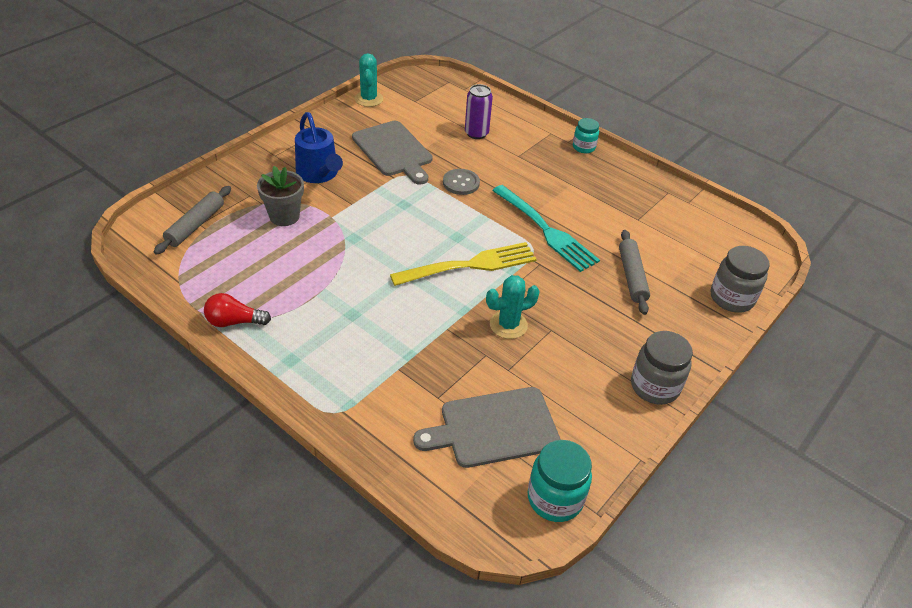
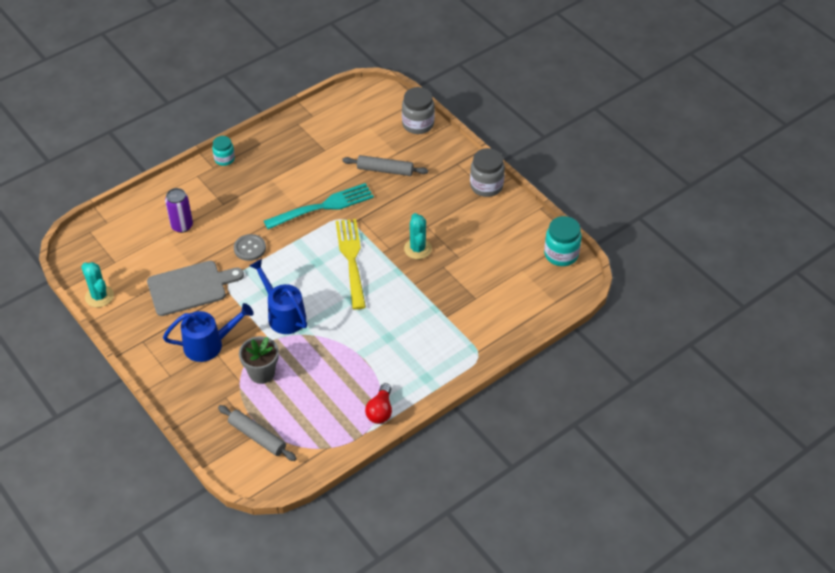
camera: 75 degrees left, 5 degrees up
(369, 99) = (99, 296): turquoise cactus -> turquoise cactus turned 45 degrees clockwise
(371, 221) = (283, 314): none -> blue watering can
(494, 428) = (505, 273): grey cutting board -> none

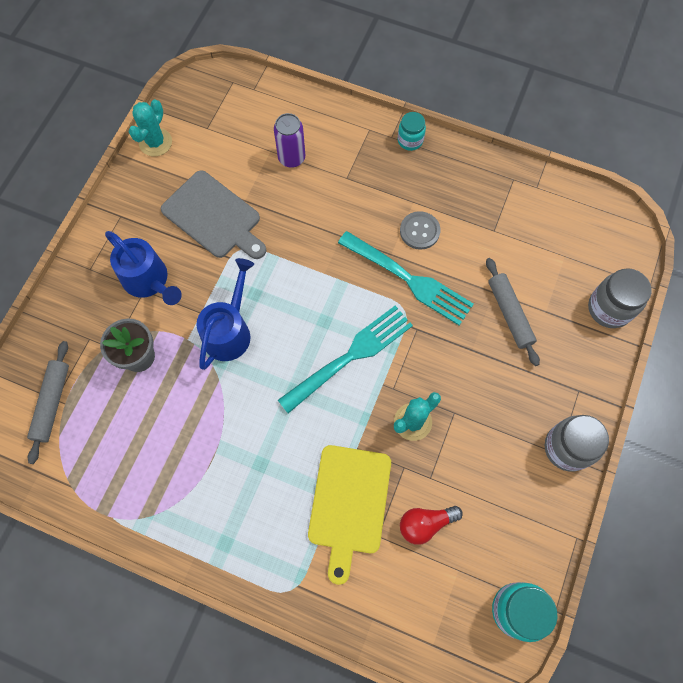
camera: 60 degrees right, 20 degrees up
(249, 248) = (301, 241): grey button -> grey button (419, 231)
(352, 260) = (350, 357): yellow fork -> turquoise fork
(380, 411) = (150, 517): red light bulb -> red light bulb (425, 524)
(446, 303) = (349, 504): none -> yellow cutting board

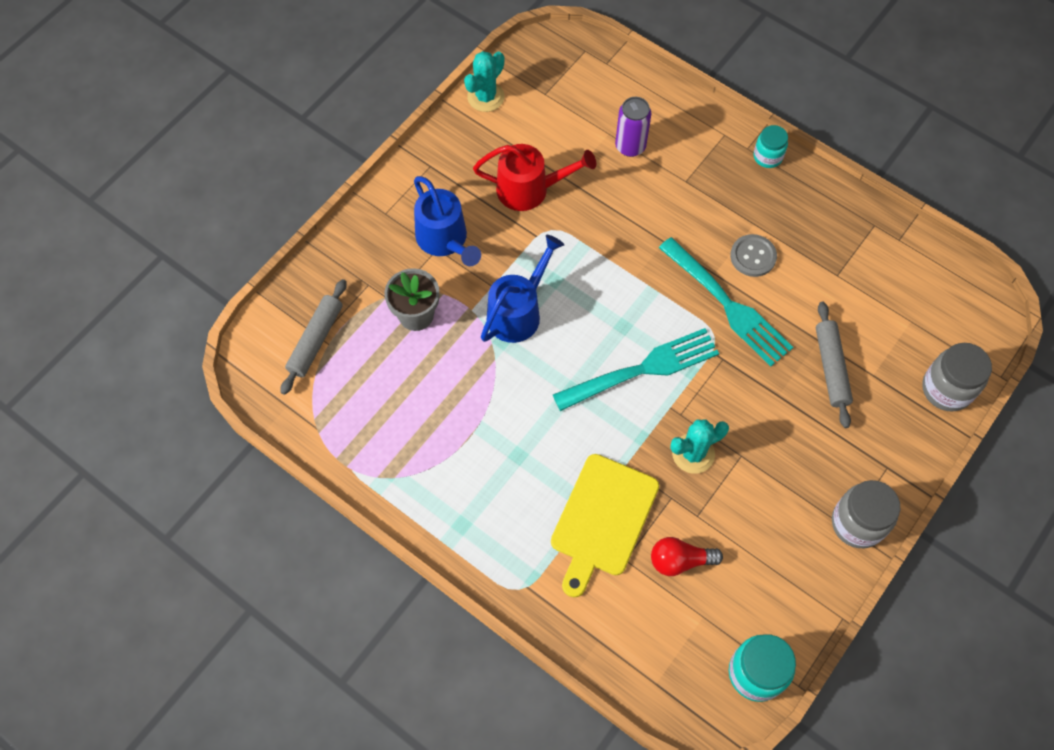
camera: 15 degrees right, 5 degrees down
(214, 216) = (530, 189): grey cutting board -> red watering can

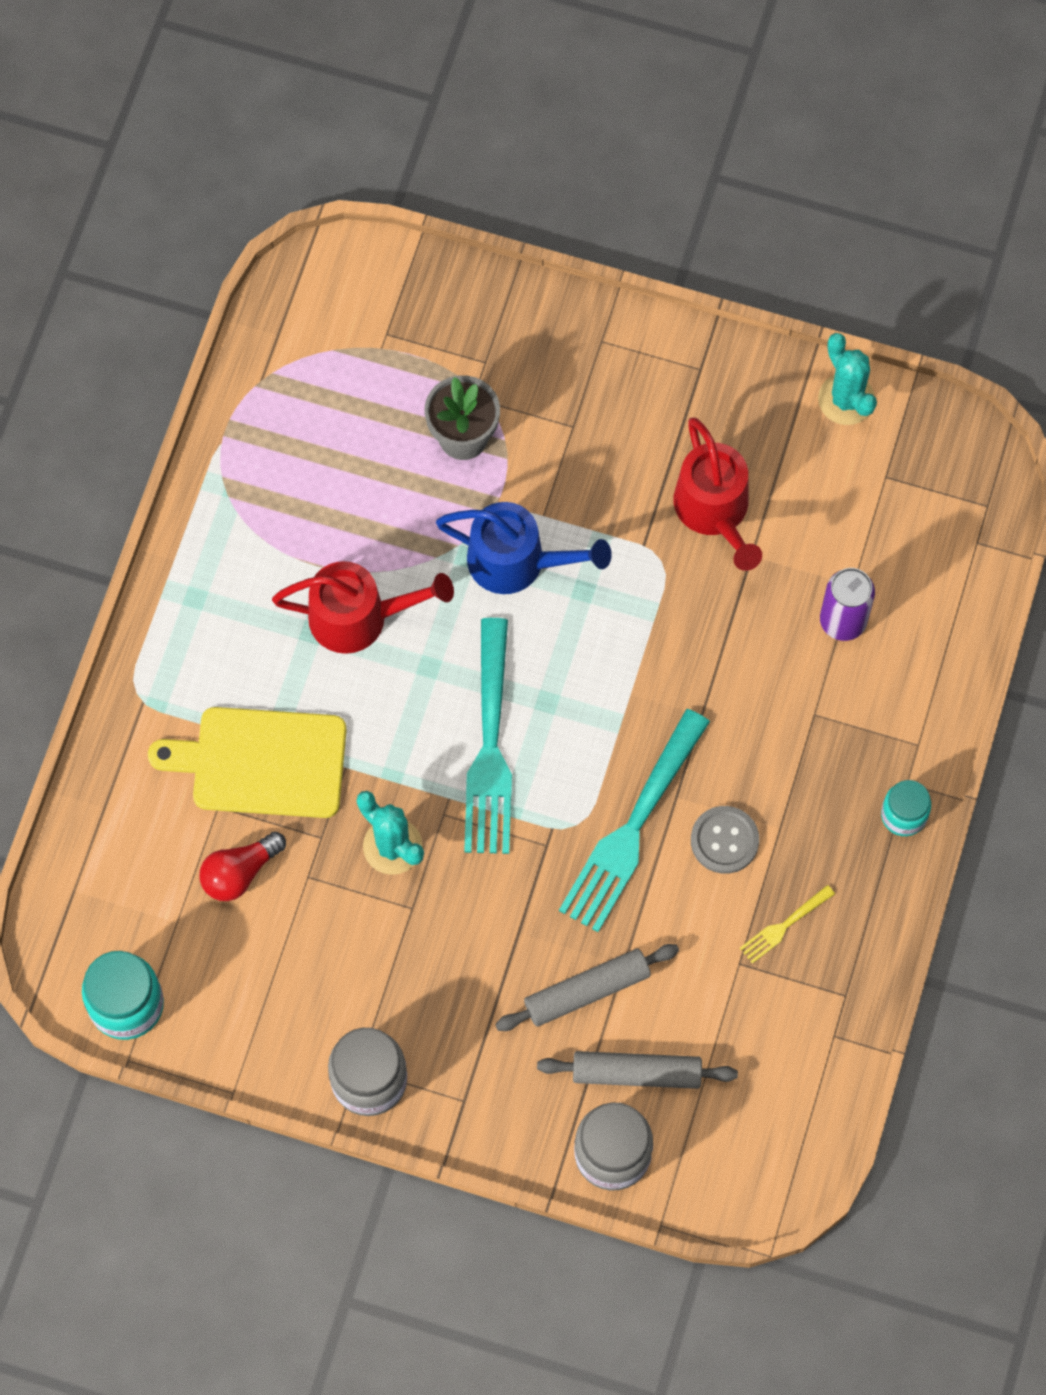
camera: 70 degrees right, 5 degrees up
(316, 340) = (380, 331): grey rolling pin -> grey rolling pin (637, 1073)
(445, 240) = (589, 431): blue watering can -> none
(486, 97) = (846, 399): turquoise cactus -> turquoise cactus turned 45 degrees clockwise
(519, 420) = (360, 617): none -> red watering can
(641, 370) = (489, 745): turquoise fork -> turquoise fork turned 45 degrees clockwise
(680, 560) = (240, 872): red light bulb -> red light bulb turned 105 degrees counterclockwise
(819, 242) = (784, 925): none -> yellow fork

